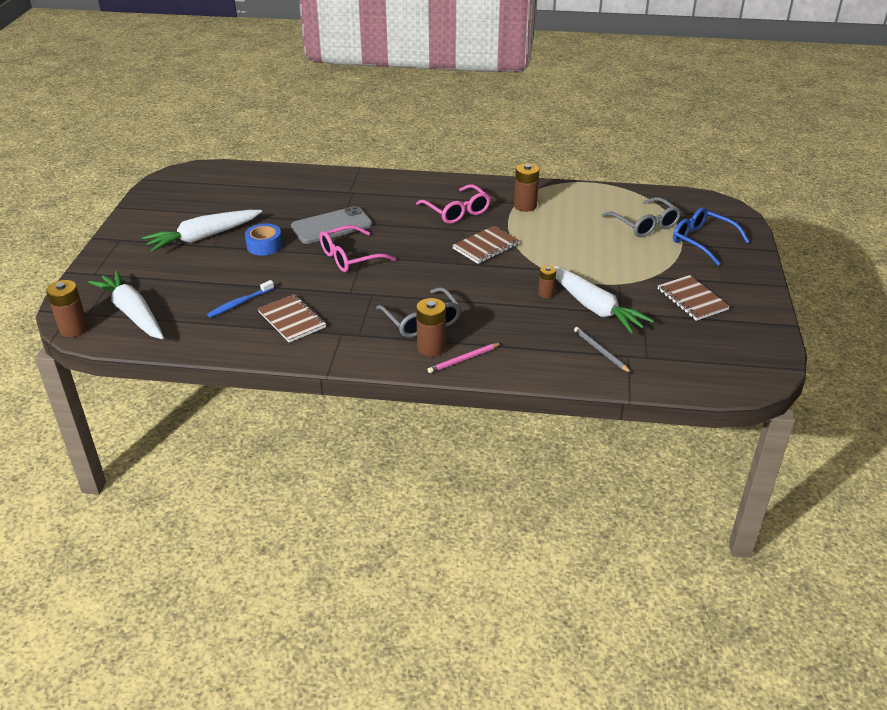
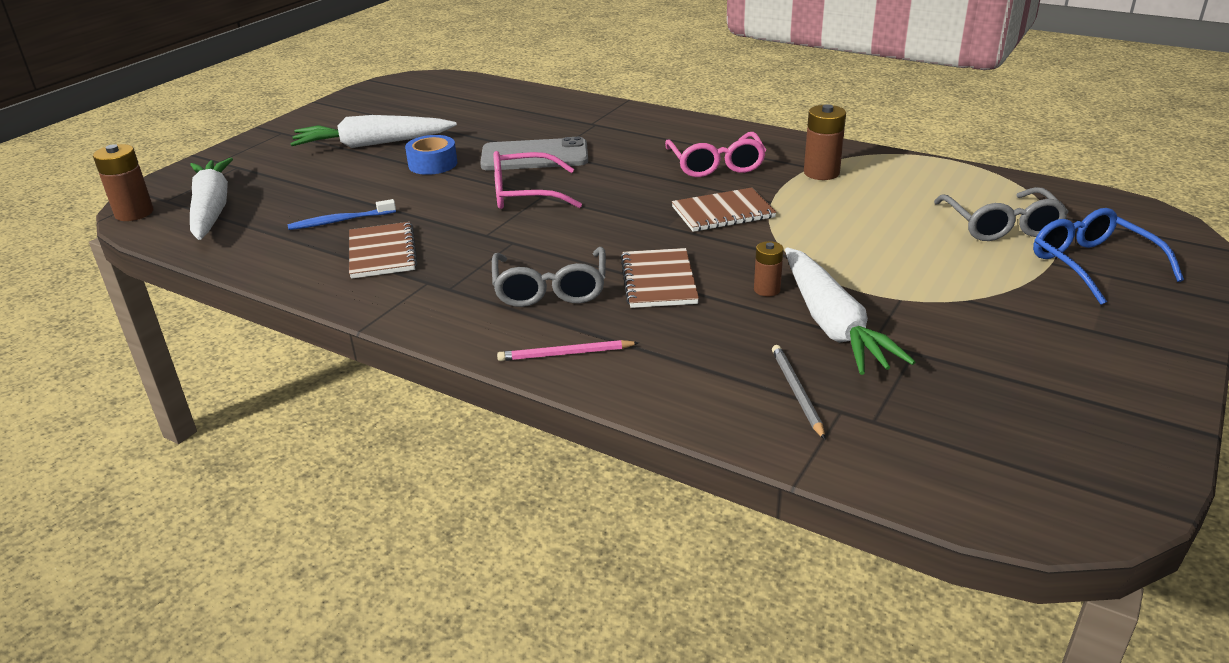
camera: 25 degrees right, 5 degrees down
(431, 348) = (532, 327): brown battery -> none
(692, 299) = (1019, 348): brown notebook -> brown notebook (658, 280)

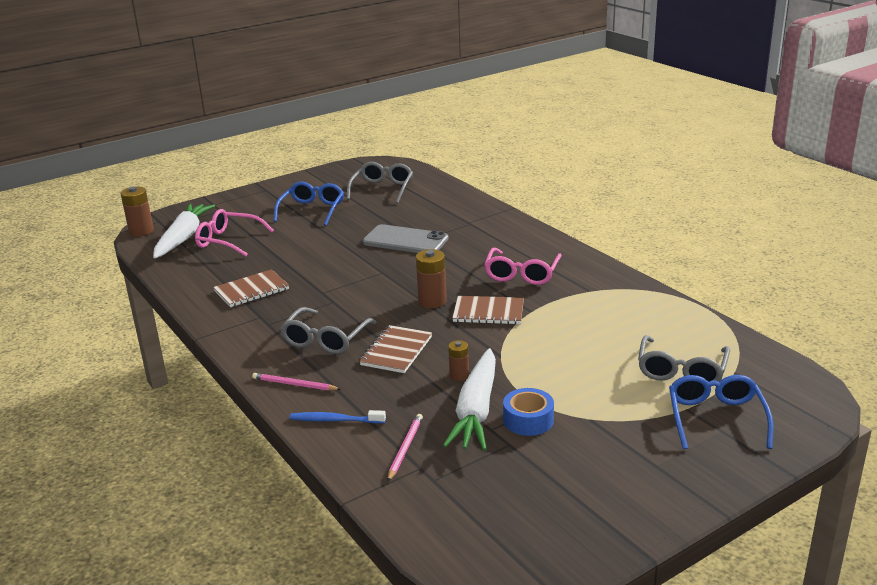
camera: 25 degrees right, 5 degrees down
(340, 221) = (246, 262): blue toothbrush -> blue toothbrush (335, 420)
(373, 144) = (312, 210): white carrot -> blue glasses
(382, 252) = (251, 290): brown notebook -> brown notebook turned 45 degrees clockwise
(433, 164) = (336, 233): blue tape -> blue tape (528, 420)
(444, 106) = (382, 189): none -> grey glasses
(524, 194) = (372, 268): pink glasses -> pink glasses (228, 241)
(796, 392) = (405, 448): grey pencil -> pink pencil
(821, 173) = (592, 297): brown battery -> brown battery (432, 301)

